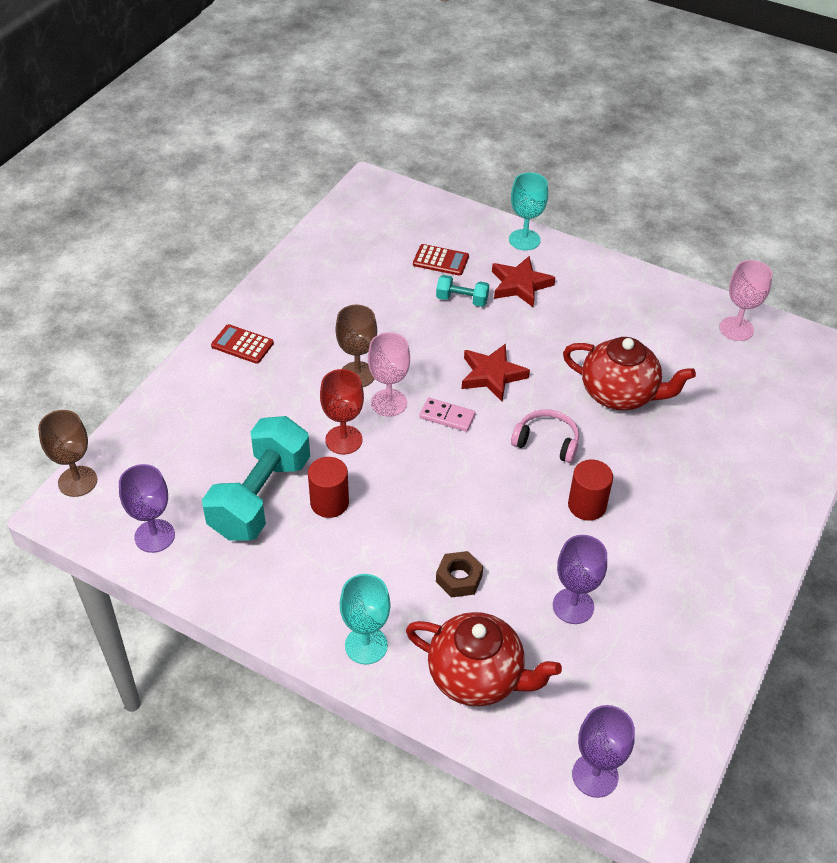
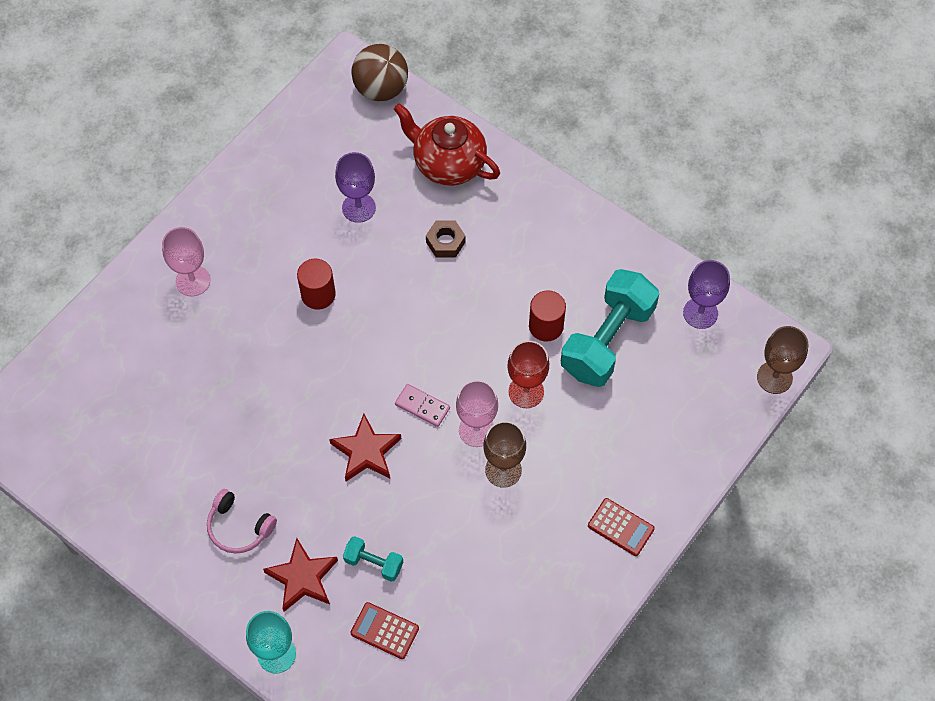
camera: 170 degrees left, 15 degrees up
(366, 645) = (529, 197): turquoise goblet -> none
(547, 442) = (334, 365): pink headphones -> pink headphones (239, 527)
(595, 775) = (381, 89): purple goblet -> brown ball
(620, 394) = (245, 411): red teapot -> none
(736, 329) = (89, 481): pink goblet -> pink goblet (193, 281)

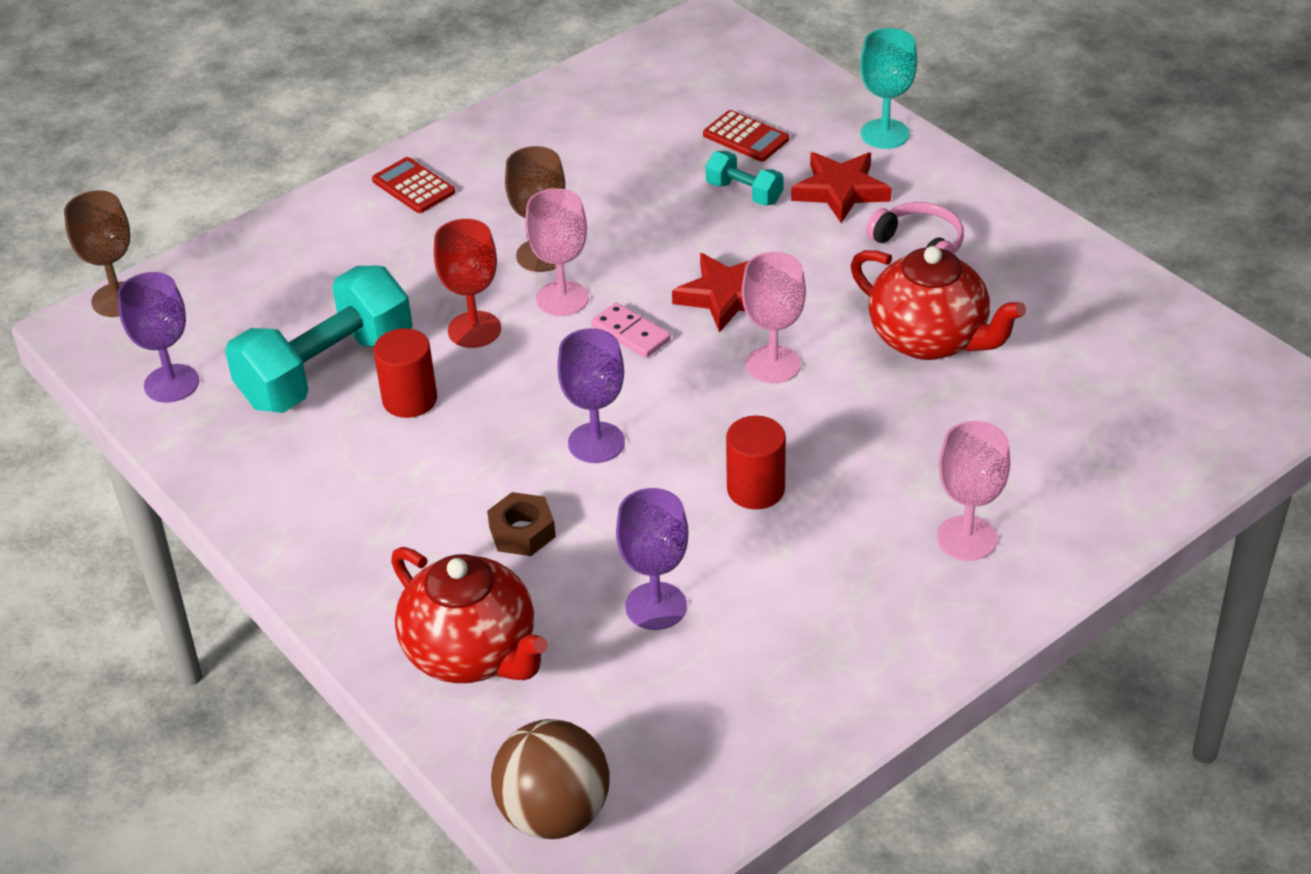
camera: 165 degrees left, 20 degrees down
(225, 435) = (930, 339): none -> red teapot
(324, 395) = (773, 364): none -> pink goblet
(420, 312) = (596, 443): none -> purple goblet

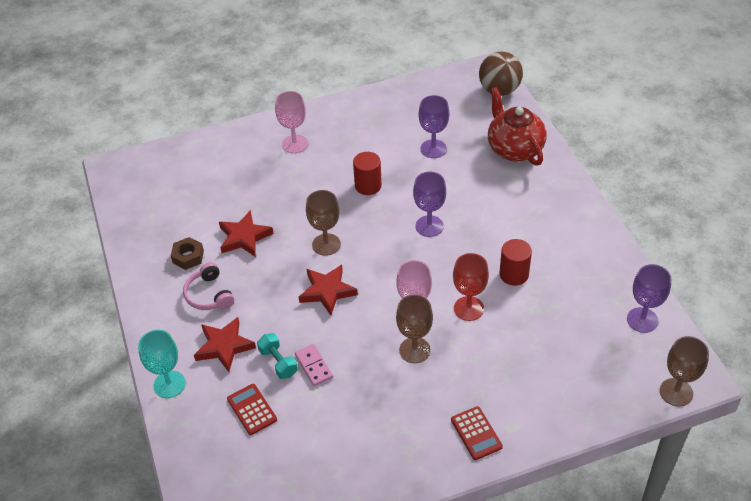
camera: 160 degrees left, 5 degrees up
(327, 371) = (555, 304): turquoise dumbbell -> none
(522, 532) = (478, 193): brown nut -> brown nut (188, 257)
(630, 333) = (387, 282): pink domino -> pink domino (314, 366)
(773, 364) = (326, 244): pink goblet -> brown goblet
(930, 339) = (244, 237): red teapot -> red star

